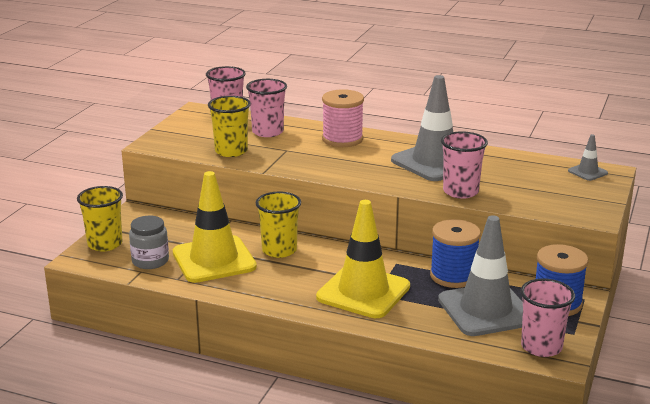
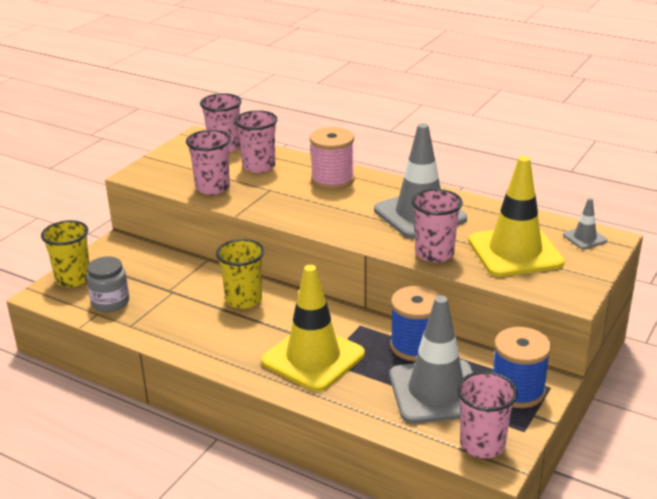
camera: 10 degrees right, 5 degrees up
(214, 260) = (174, 306): yellow traffic cone -> yellow traffic cone (515, 252)
(231, 151) = (212, 188): yellow cup -> pink cup

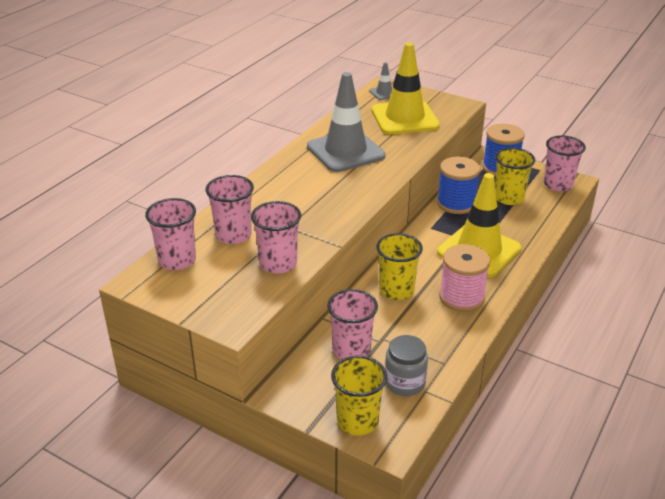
camera: 90 degrees left, 5 degrees up
(332, 180) = (274, 191): pink spool -> pink spool (461, 297)
(434, 254) = (409, 148): pink cup -> pink cup (351, 350)
(436, 392) = (509, 198): grey traffic cone -> yellow cup

